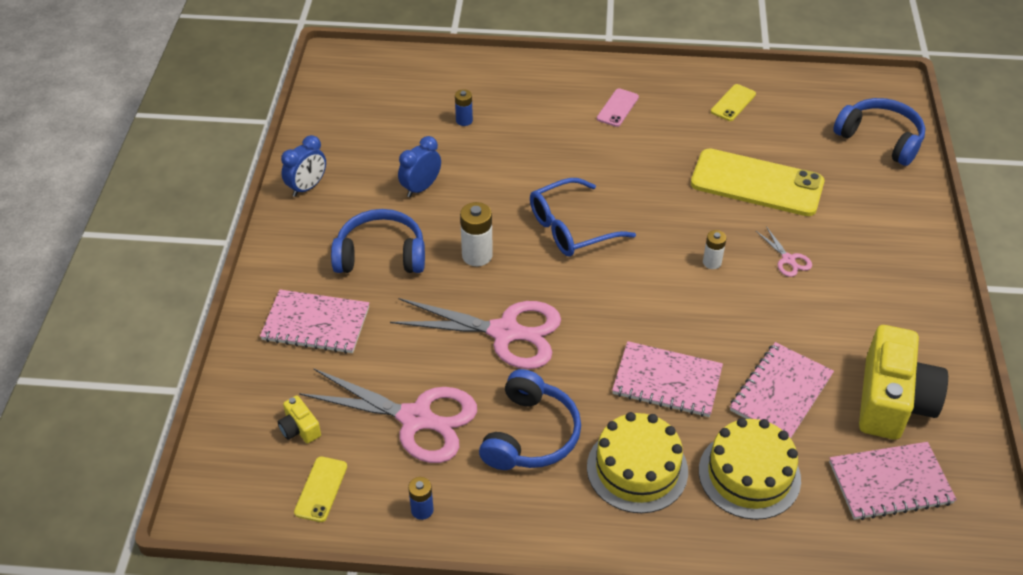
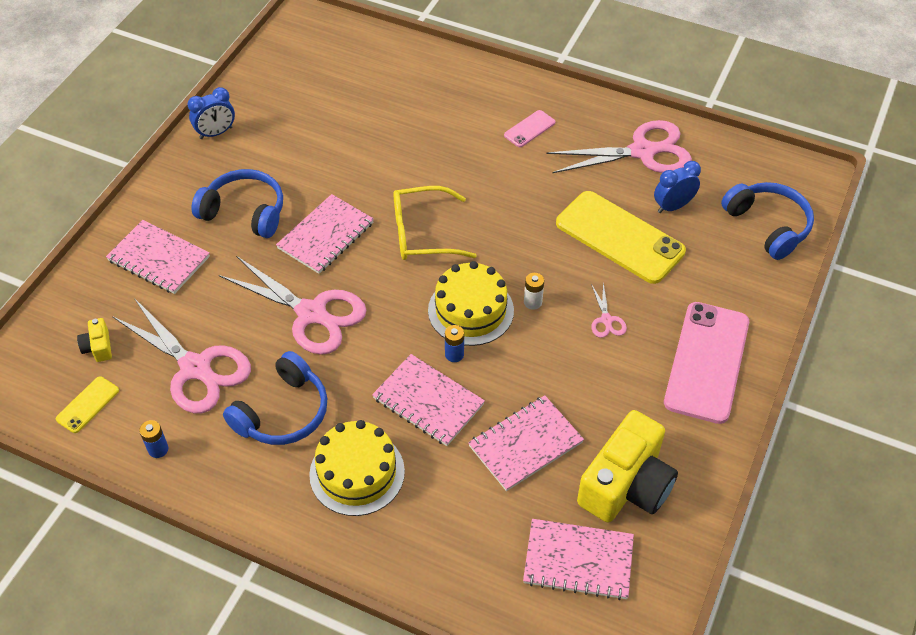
camera: 20 degrees right, 5 degrees up
(421, 188) = (311, 159): blue clock -> blue clock (673, 206)
(464, 120) = (383, 106): blue battery -> blue battery (454, 354)
(477, 255) = (326, 236): white battery -> pink notebook
(571, 228) = (422, 233): blue glasses -> yellow glasses
(733, 103) = (642, 152): yellow phone -> pink scissors
(749, 475) = (453, 510): yellow cake -> yellow cake (471, 310)
(898, 271) = (707, 362): none -> pink phone

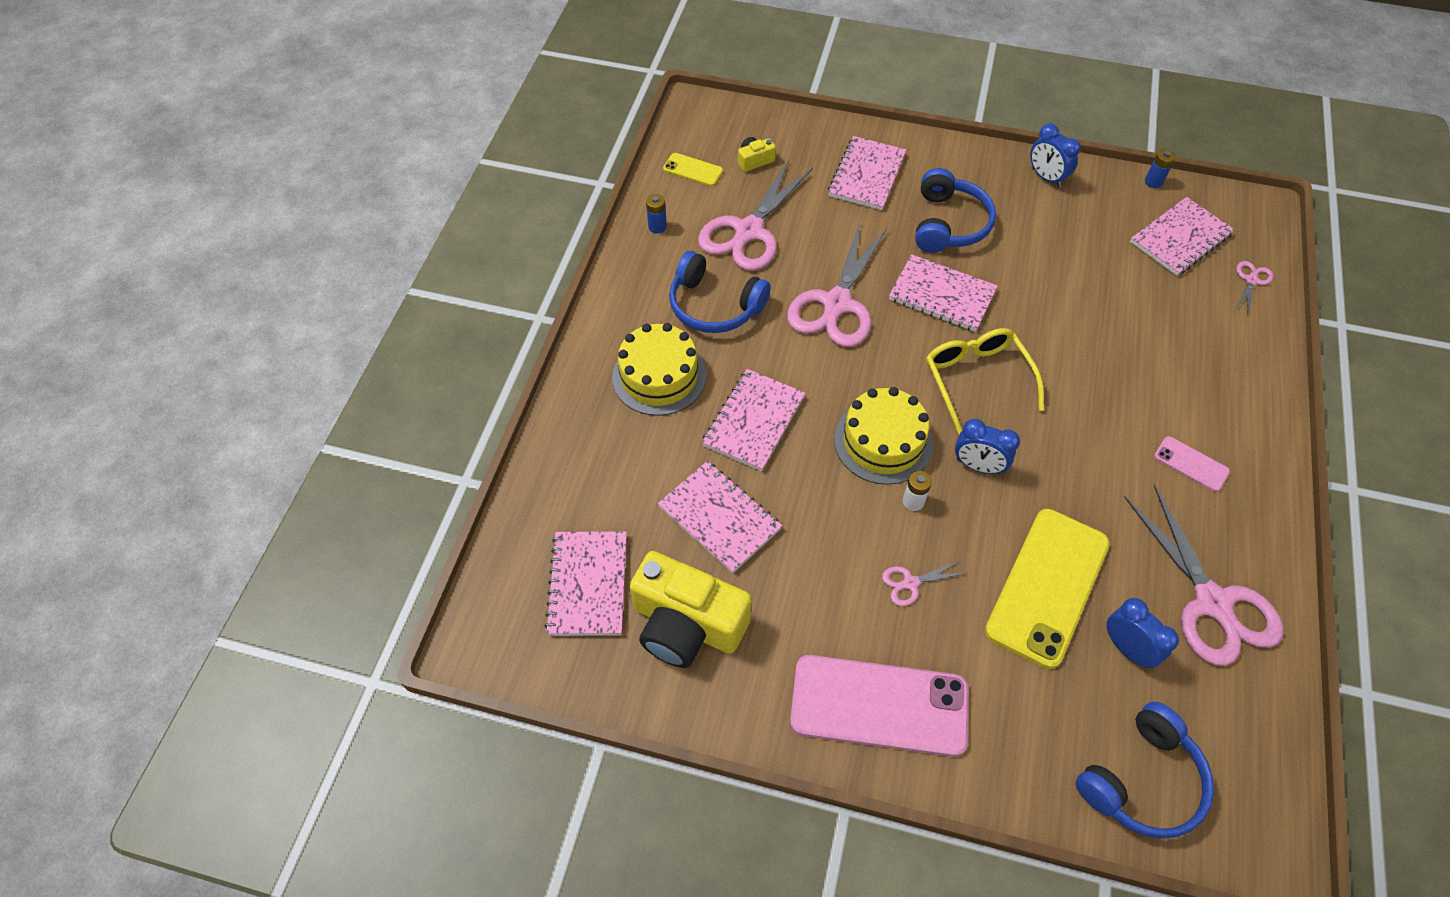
camera: 80 degrees right, 5 degrees up
(316, 71) = (1180, 238): none -> pink notebook
(371, 45) = (1251, 280): none -> pink scissors
(454, 354) = (819, 435): blue battery -> blue battery (1153, 182)
(507, 253) = (978, 466): none -> blue clock

